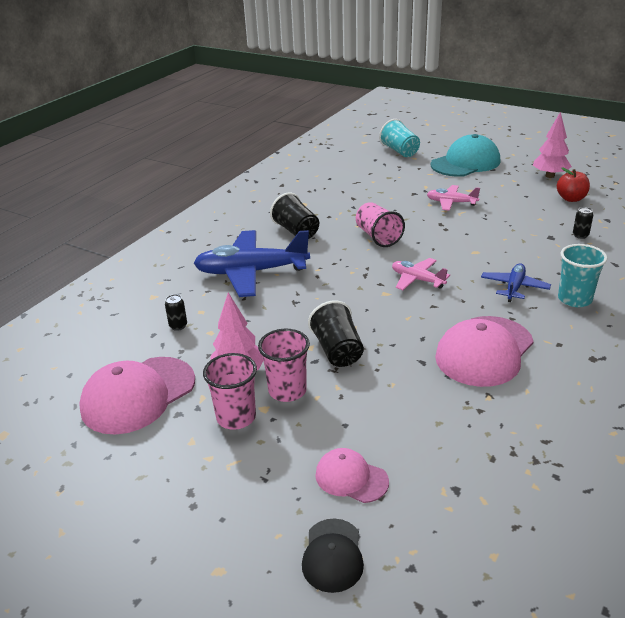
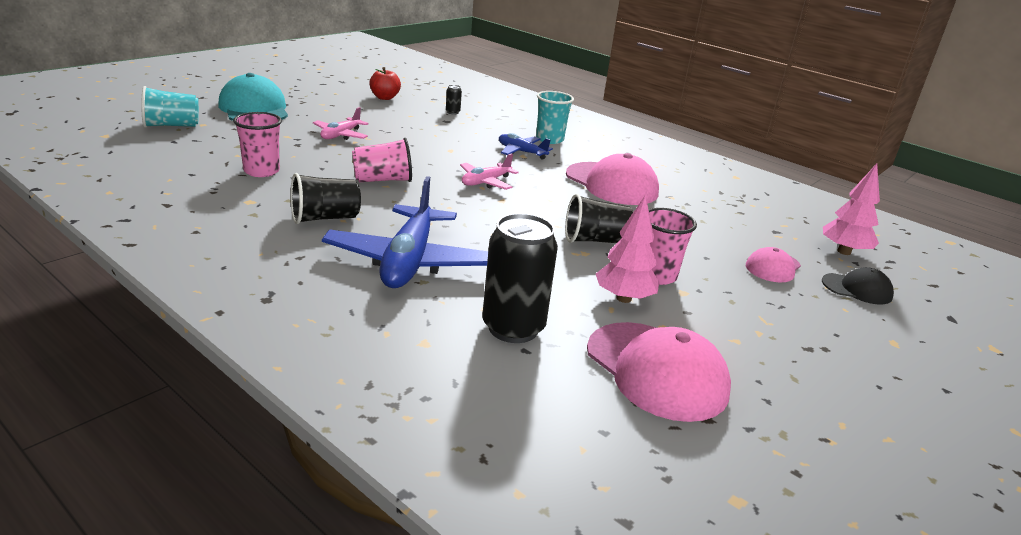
camera: 85 degrees left, 5 degrees down
(178, 326) = (513, 328): black can -> black can, size x2.47
(236, 417) = (697, 309): pink cup -> pink cup (261, 171)
(550, 176) = (330, 91): pink tree -> pink tree (844, 252)

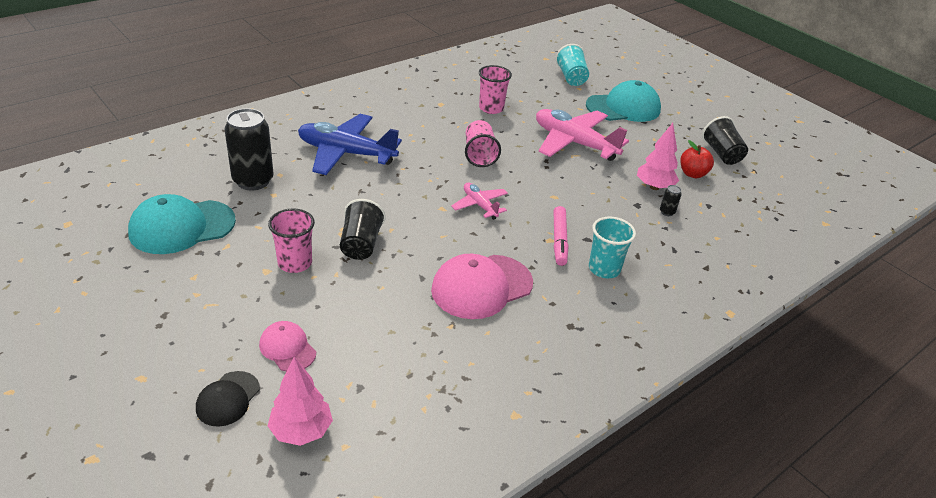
camera: 100 degrees right, 10 degrees up
(325, 218) = (413, 128): black cup -> black cup (721, 154)
(341, 135) = (574, 143): pink plane -> pink plane, size x1.93
(521, 152) = (559, 240): blue plane -> pink marker
(623, 298) = (268, 236): pink tree -> pink tree (654, 187)
(656, 371) = (182, 227): pink cap -> turquoise cap

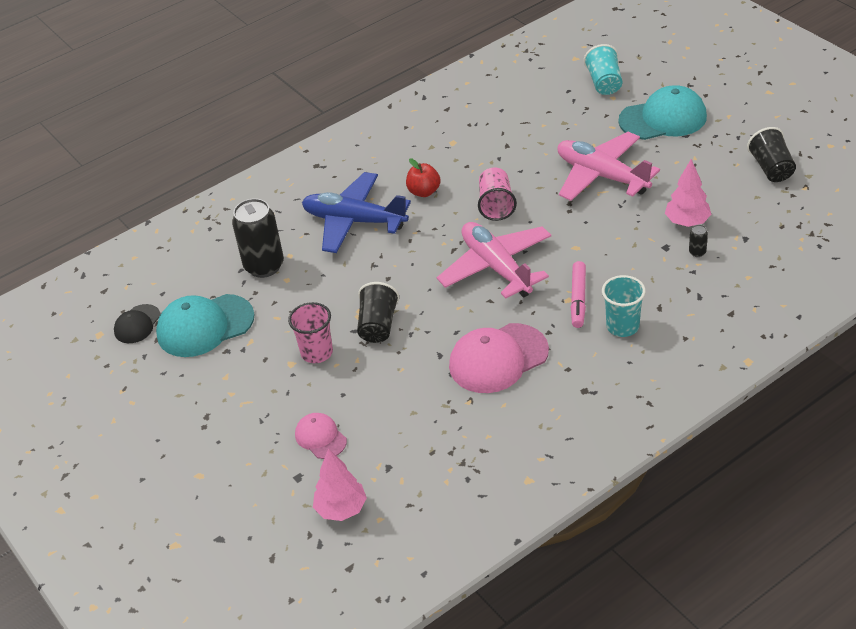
camera: 10 degrees right, 5 degrees up
(228, 399) = (275, 487): black cap -> black cap (137, 324)
(480, 205) = (496, 267): pink plane -> pink plane, size x1.93
(491, 108) = (509, 141): pink cup -> none
(692, 174) = (733, 200): red apple -> red apple (424, 192)

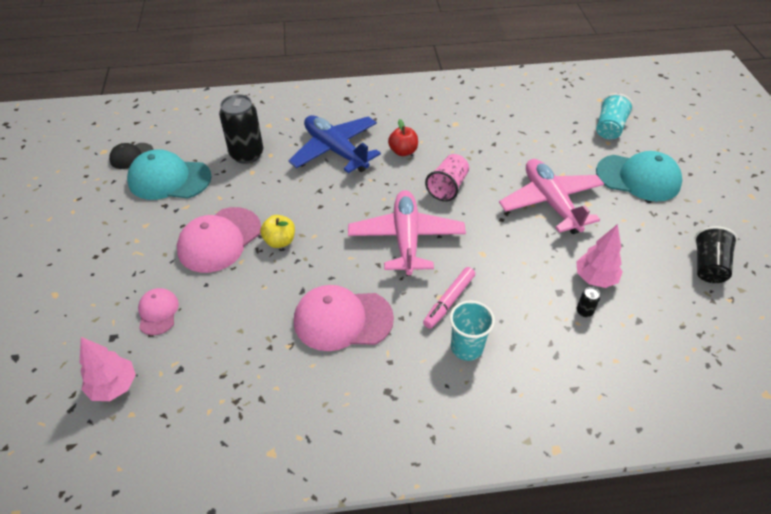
camera: 25 degrees right, 5 degrees up
(317, 353) = (219, 240): pink cup -> pink cap
(378, 326) = (280, 241): black cup -> yellow apple

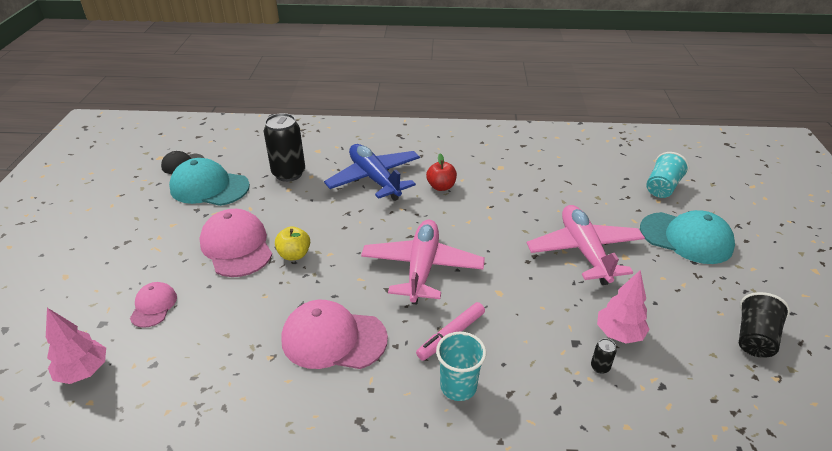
camera: 10 degrees right, 10 degrees down
(219, 240) = (236, 246): pink cap -> pink cap turned 105 degrees clockwise
(447, 187) = (478, 224): pink cup -> none

